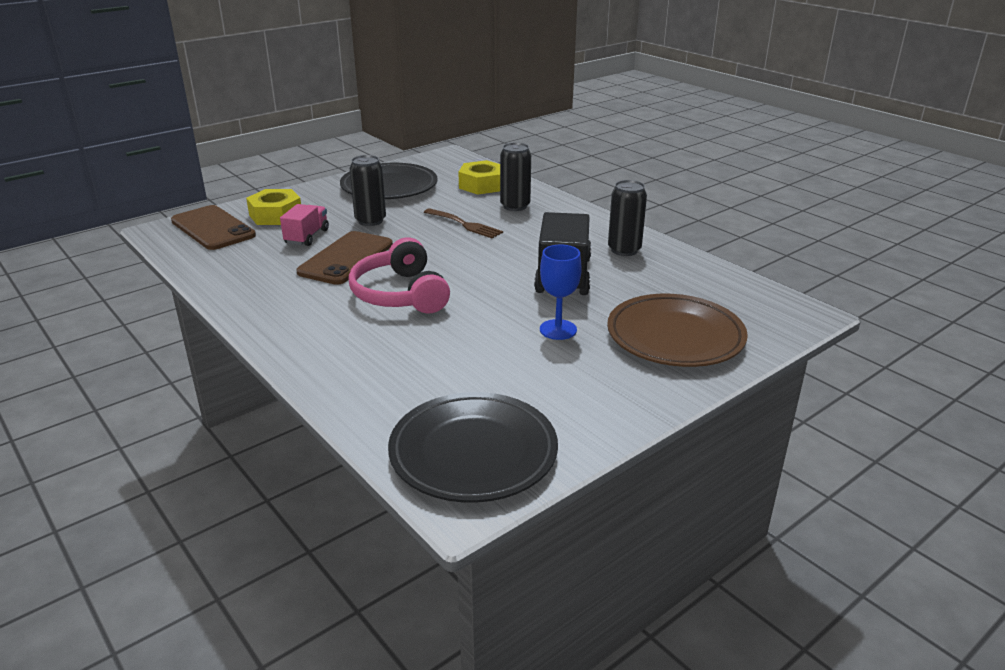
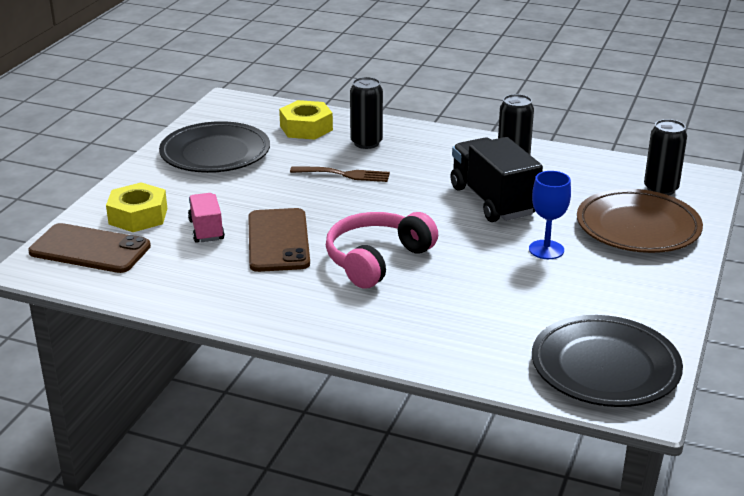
camera: 30 degrees left, 0 degrees up
(370, 221) = (247, 195): black can -> black can (660, 189)
(400, 294) = (376, 259): pink headphones -> pink headphones turned 90 degrees clockwise

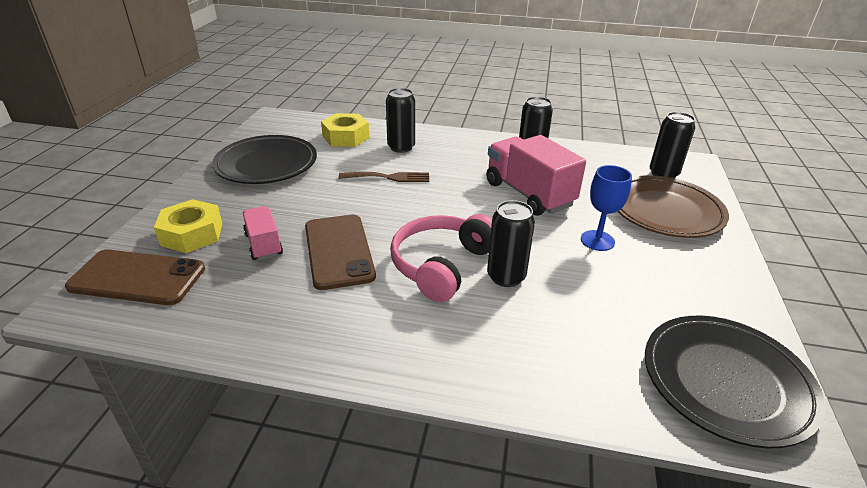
camera: 10 degrees left, 5 degrees up
(437, 274) = (506, 277): none -> black can
(492, 201) = (528, 194): black truck -> pink truck

